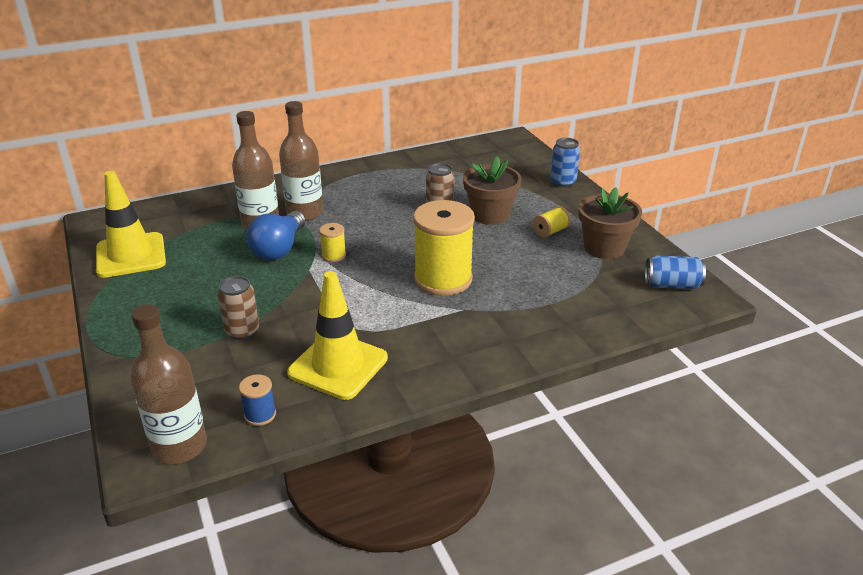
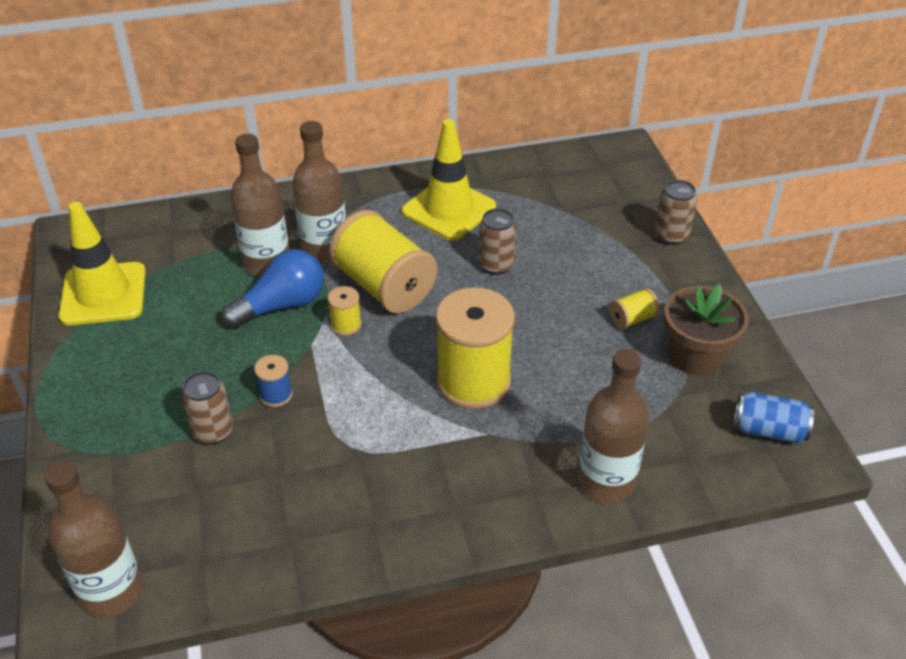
camera: 10 degrees right, 10 degrees up
(260, 415) = (210, 560): blue spool -> blue spool (276, 395)
(279, 248) = (281, 305): blue light bulb -> blue light bulb turned 150 degrees counterclockwise
(338, 365) = (315, 500): yellow traffic cone -> yellow traffic cone (449, 209)
(357, 230) = (384, 286): none -> yellow spool
(490, 215) = (560, 281): brown flower pot -> none
(563, 182) = (671, 236): blue can -> brown can
(563, 328) = (606, 482): none -> brown bottle

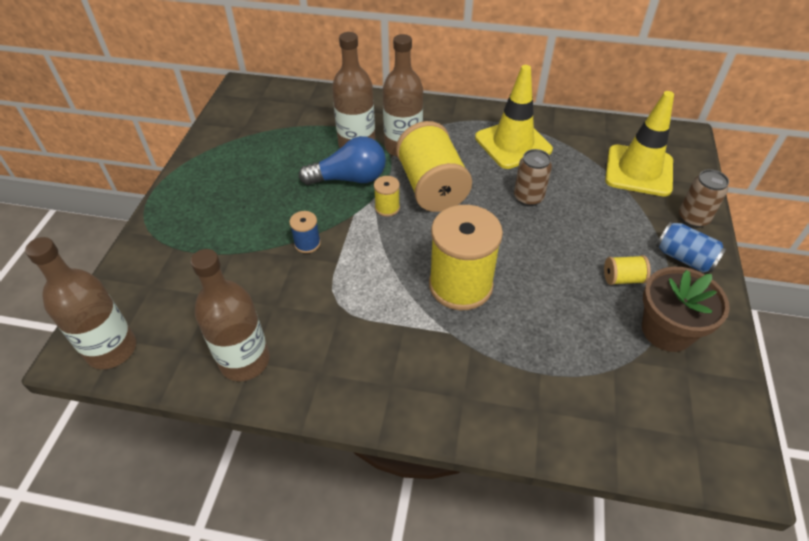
camera: 25 degrees right, 5 degrees up
(103, 294) = (237, 134): yellow traffic cone -> yellow traffic cone (639, 171)
(213, 431) = (248, 255): brown can -> none
(606, 482) = (528, 414): brown bottle -> brown bottle (244, 361)
(769, 430) = (707, 426): blue can -> blue can (684, 258)

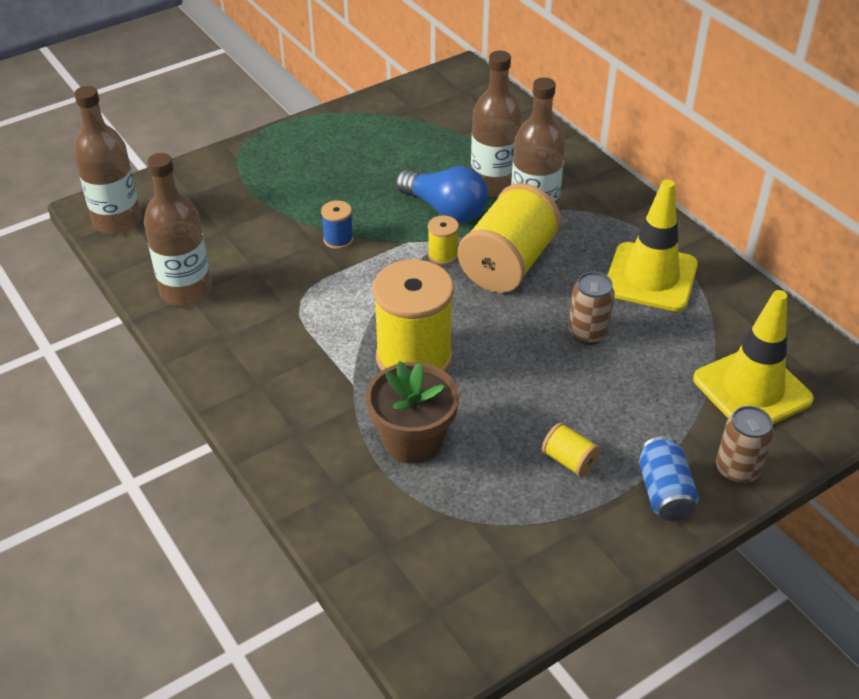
camera: 45 degrees right, 5 degrees down
(667, 330) = (542, 528): brown flower pot -> brown flower pot (413, 440)

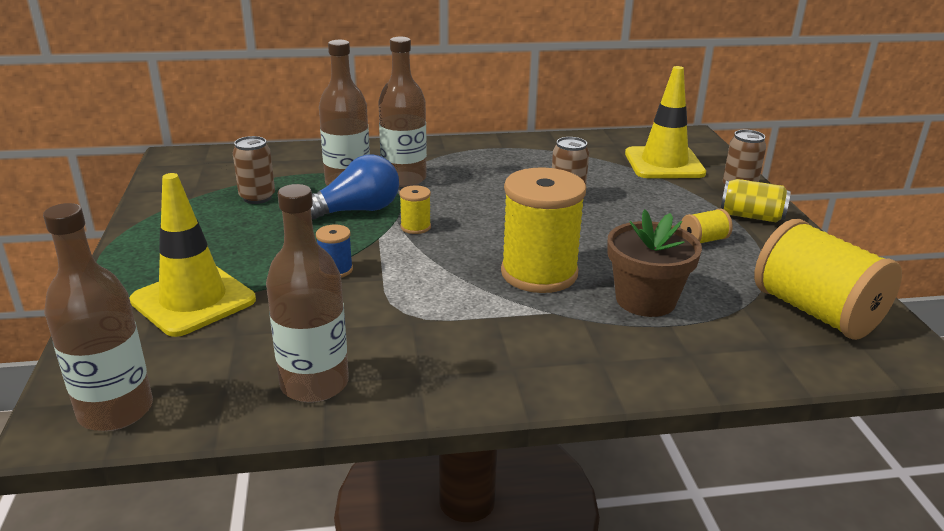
camera: 65 degrees left, 15 degrees down
(425, 148) = (257, 197): none -> brown can
(508, 264) = (456, 204): yellow spool -> yellow spool (815, 312)
(650, 277) = (524, 161): yellow traffic cone -> yellow traffic cone (193, 300)
(664, 492) = (751, 216): blue can -> yellow can

